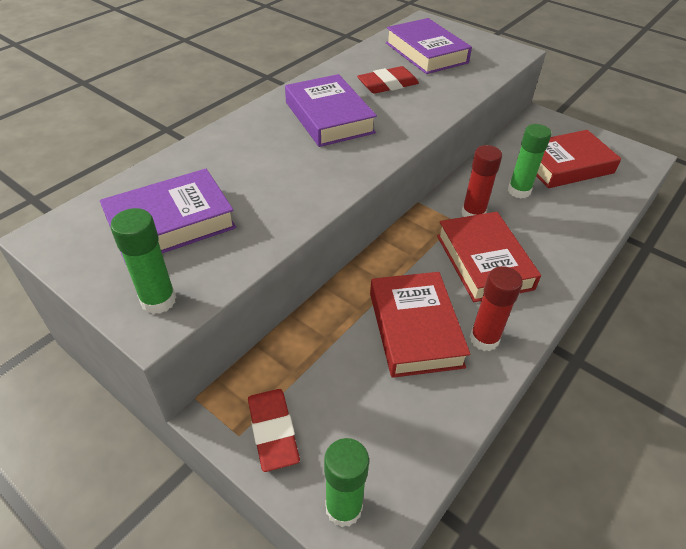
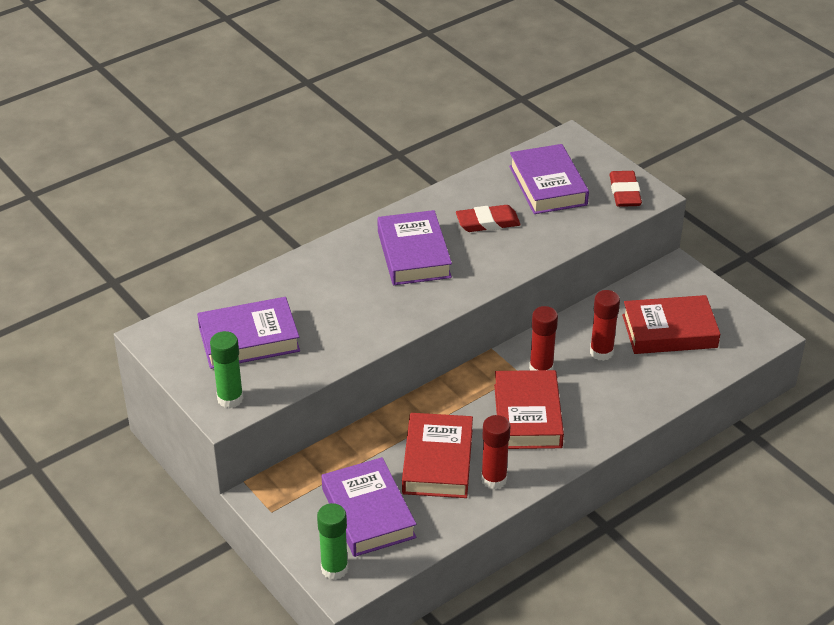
camera: 15 degrees right, 5 degrees down
(273, 431) = (297, 514): red eraser -> red eraser (624, 192)
(360, 411) = (368, 513): none -> purple book
(519, 191) = (601, 352): green glue stick -> red glue stick

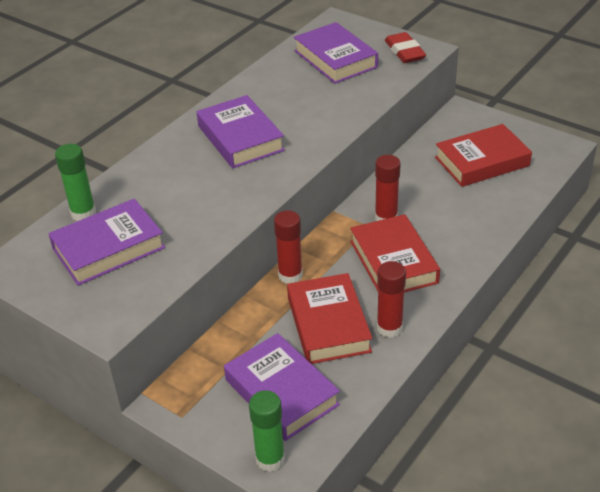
camera: 15 degrees left, 0 degrees up
(230, 399) = (109, 310): green glue stick -> green glue stick (83, 213)
(487, 222) = (296, 98): red eraser -> none
(601, 352) = (432, 192): red glue stick -> red glue stick (290, 275)

